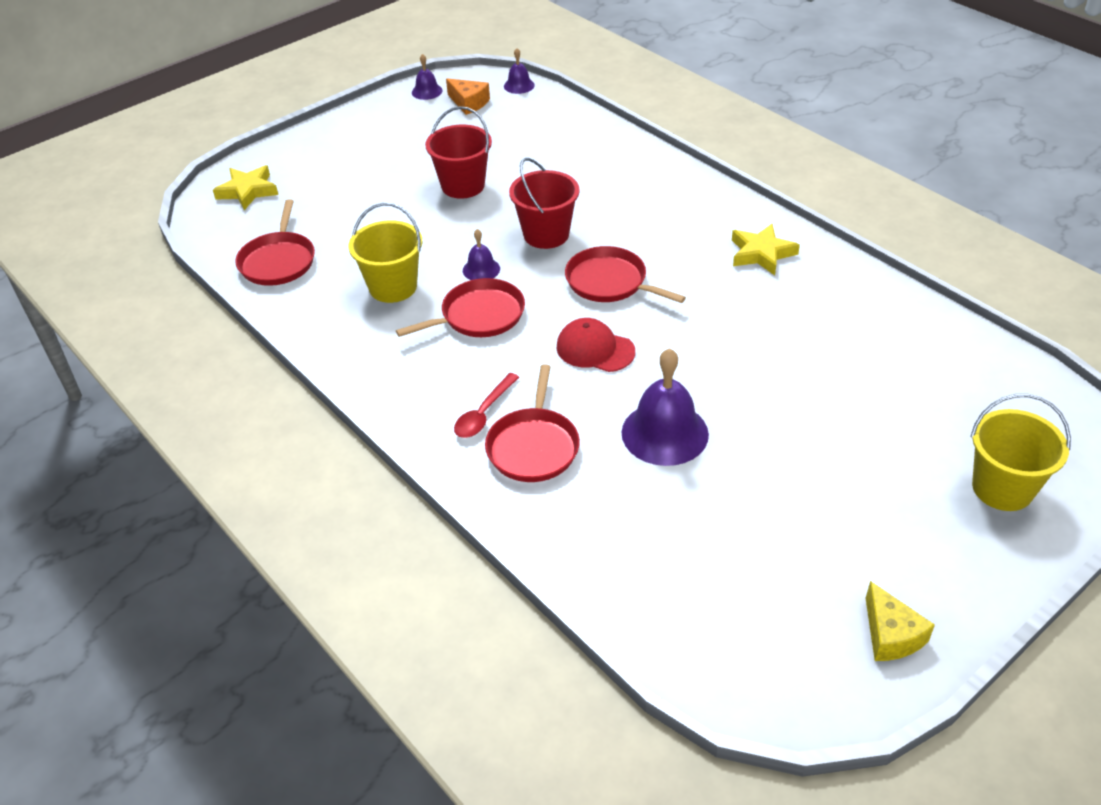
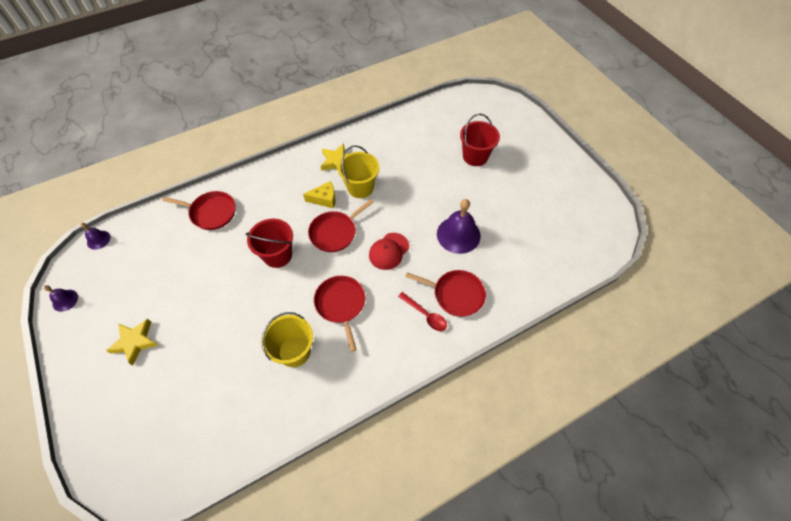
camera: 80 degrees left, 15 degrees up
(248, 191) = (126, 452): yellow star -> yellow star (135, 342)
(278, 261) = (233, 429): red pan -> red pan (211, 212)
(463, 186) = (202, 293): red bucket -> red bucket (475, 156)
(469, 103) = (100, 274): orange cheese -> none
(481, 269) = (297, 296): purple bell -> none
(890, 635) = (583, 187): yellow cheese -> yellow cheese (324, 199)
(1002, 488) = (513, 129): yellow bucket -> yellow bucket (360, 187)

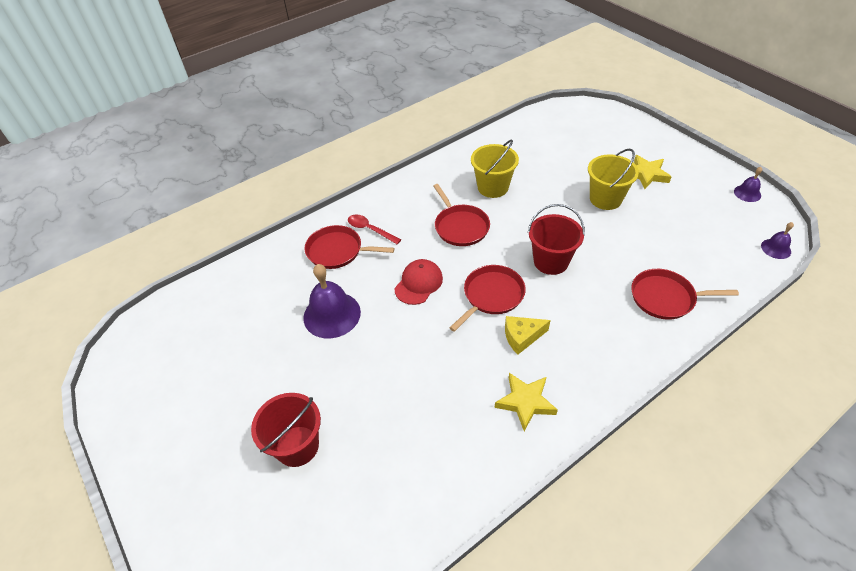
camera: 175 degrees right, 10 degrees down
(360, 187) = (476, 362): yellow bucket -> yellow bucket (605, 199)

